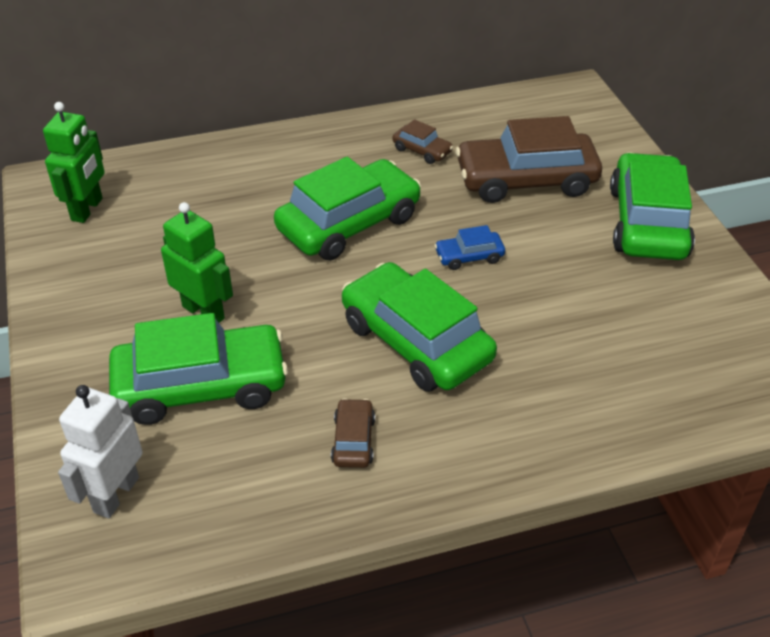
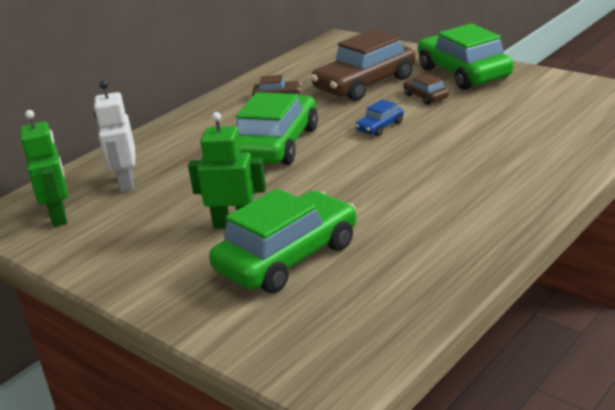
camera: 30 degrees left, 15 degrees down
(116, 494) = (306, 336): white robot -> white robot (126, 183)
(353, 440) = (432, 232): brown car -> brown car (426, 96)
(416, 341) = (403, 174): green car -> none

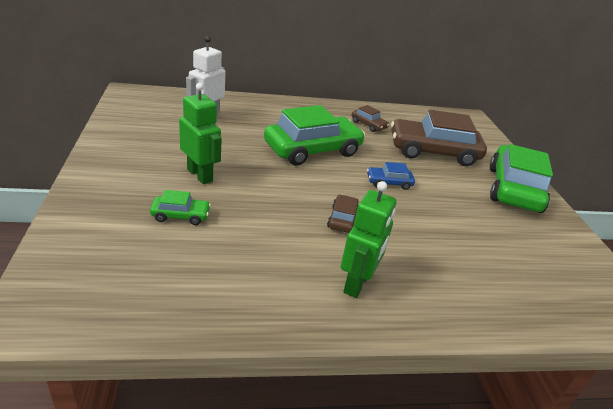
camera: 35 degrees right, 5 degrees up
(59, 216) = (149, 110): green robot -> green robot (357, 283)
(287, 257) = (180, 215): green car -> green car, size x0.45
(426, 96) = (456, 186): brown car -> brown car (342, 219)

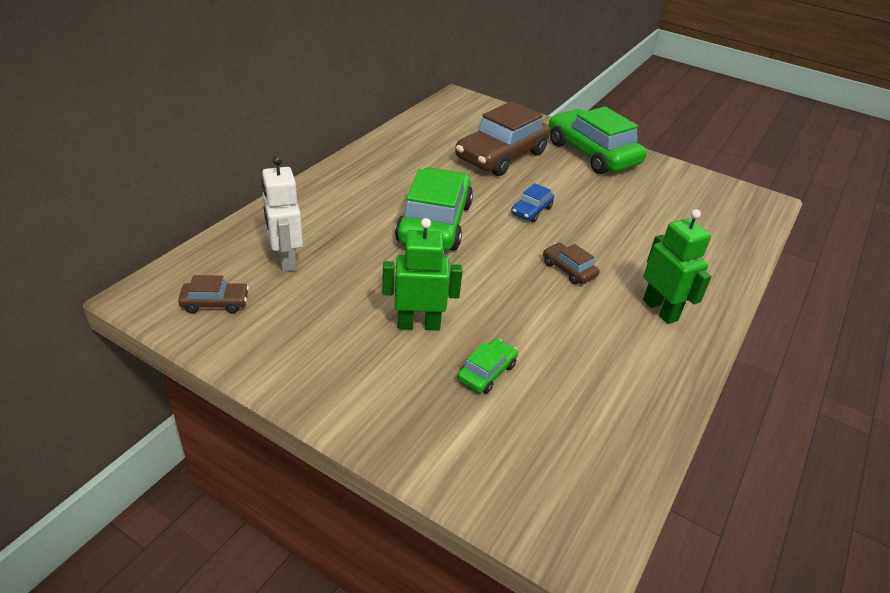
camera: 50 degrees left, 5 degrees up
(368, 125) = (418, 162): brown car -> brown car (215, 303)

